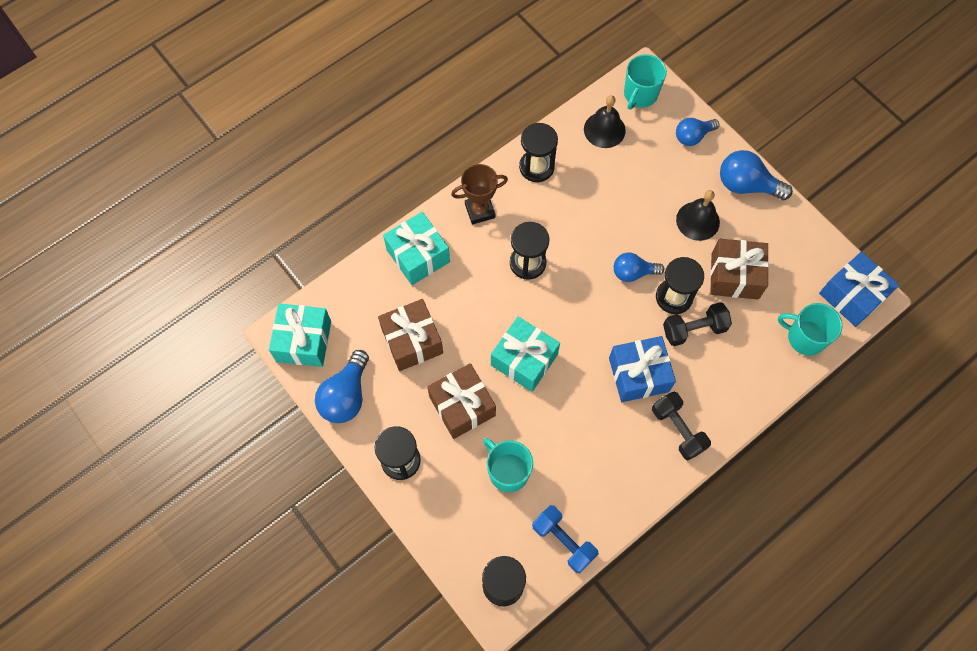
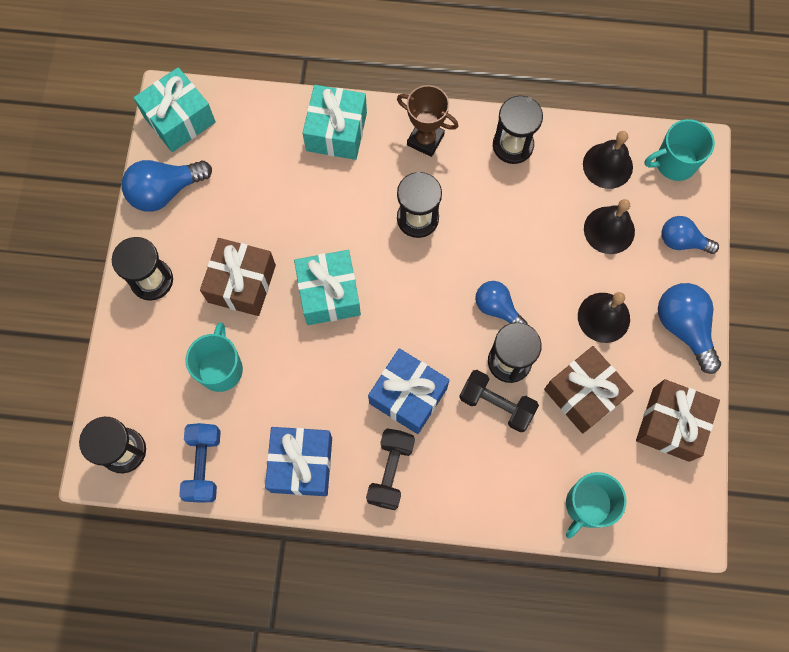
camera: 45 degrees right, 5 degrees up
(412, 341) = (259, 195): brown gift -> brown gift (671, 424)
(646, 167) = (609, 230): none -> black bell
(805, 337) = (587, 505): turquoise mug -> turquoise mug turned 120 degrees counterclockwise
(852, 296) = (672, 512): blue gift -> blue gift (301, 464)

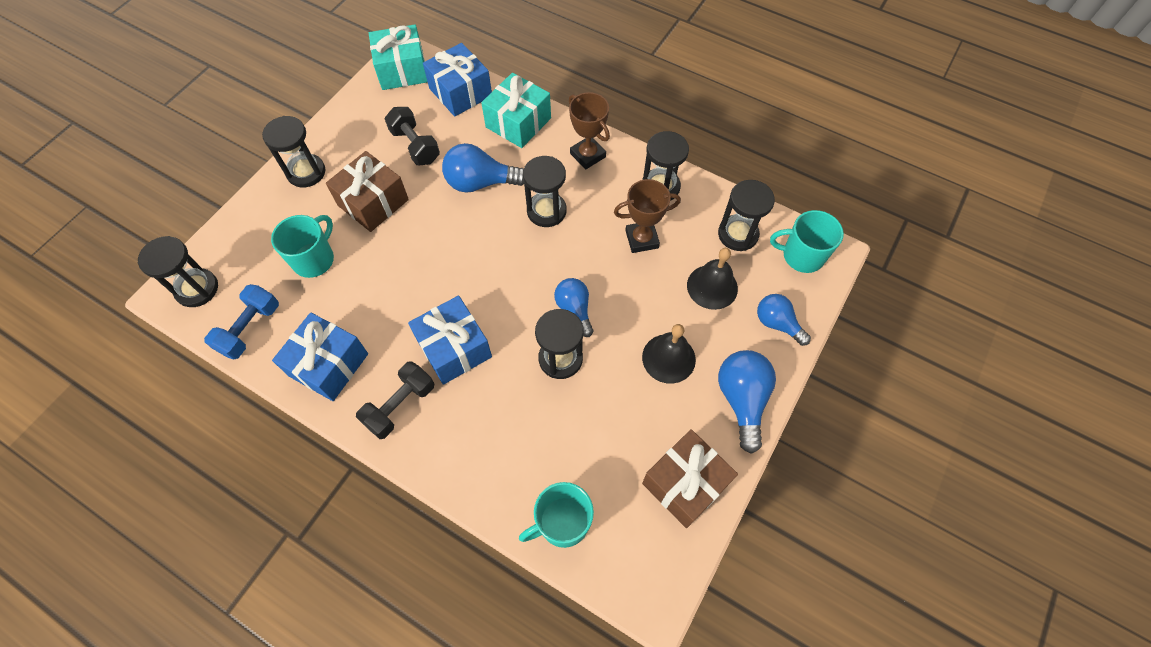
camera: 25 degrees right, 10 degrees down
(165, 191) = (359, 114): blue light bulb -> blue light bulb (480, 182)
(257, 120) = (460, 92): none -> blue gift
(329, 294) = (438, 239): turquoise gift -> none
(496, 404) = (528, 390): black dumbbell -> black dumbbell (415, 146)
(522, 209) = (641, 239): none -> brown trophy
(583, 394) = (613, 417): brown gift -> none
(607, 165) = (738, 234): black bell -> black hourglass

